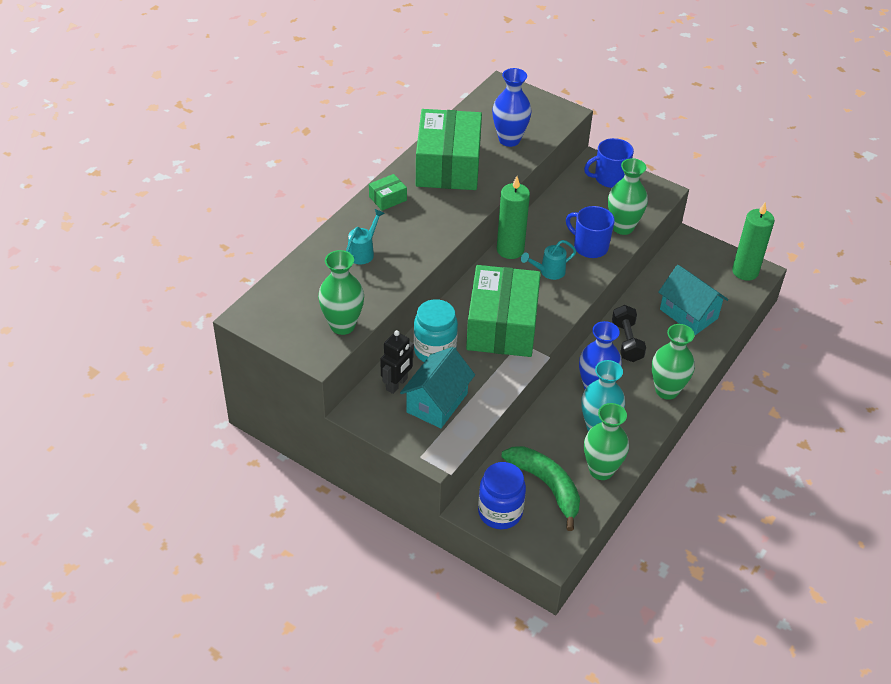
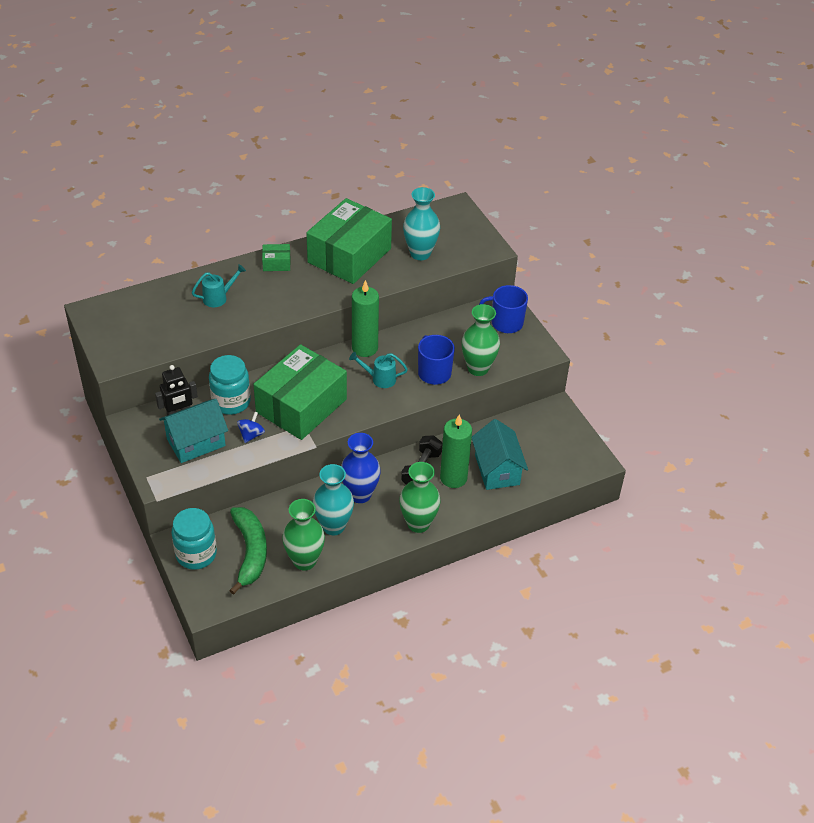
camera: 30 degrees right, 0 degrees up
(342, 325) = (151, 347): green vase -> none
(481, 372) = (251, 435): none -> blue spinning top
(500, 512) = (196, 554): blue jar -> turquoise jar
(509, 140) = (420, 253): blue vase -> turquoise vase
(745, 271) = (583, 456): green candle -> green candle (453, 478)

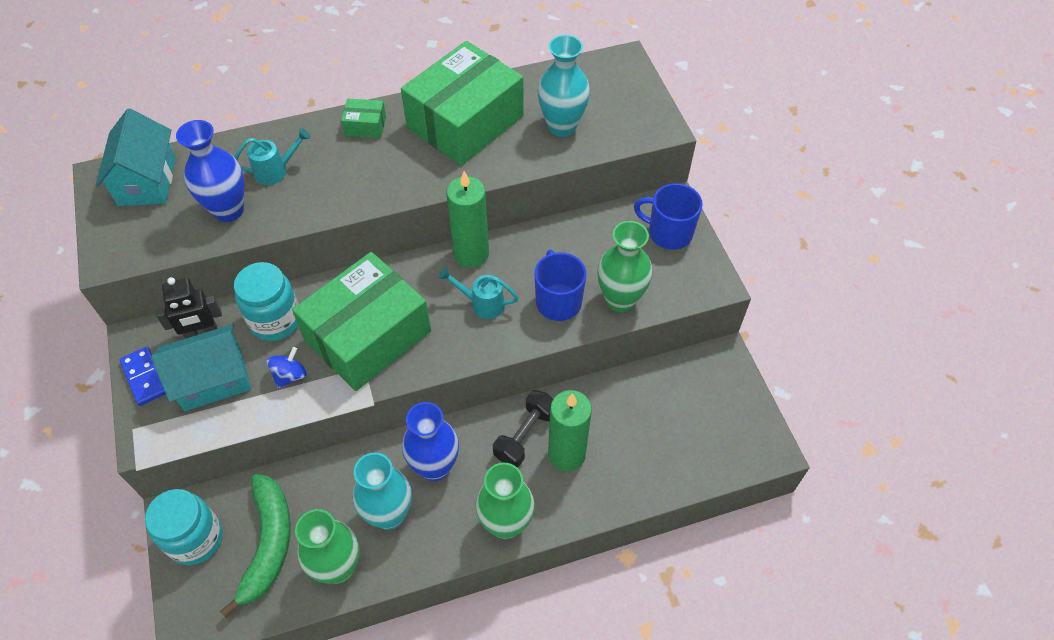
camera: 10 degrees right, 10 degrees up
(145, 445) = (144, 377): none -> blue domino
(191, 325) = (228, 210): none -> blue vase
(497, 470) = (628, 447): turquoise house -> turquoise house (147, 181)

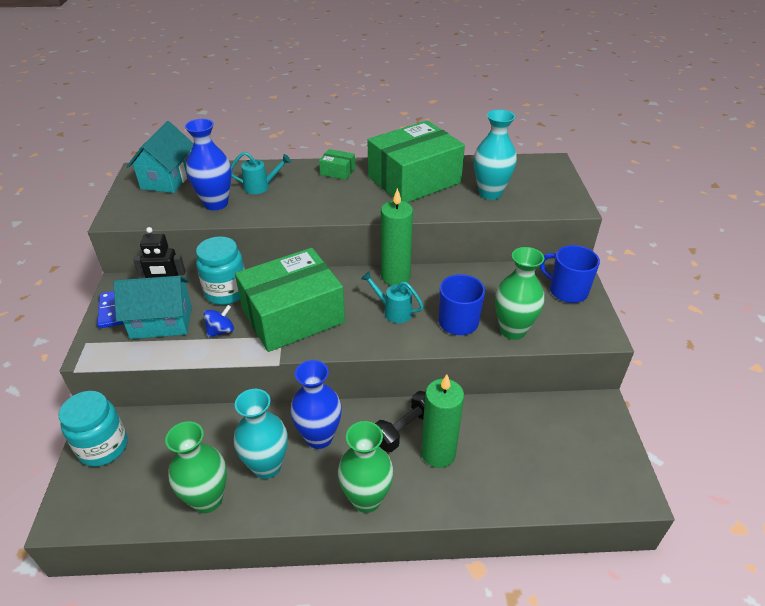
camera: 15 degrees right, 15 degrees down
(268, 543) = (158, 465): green banana -> none

